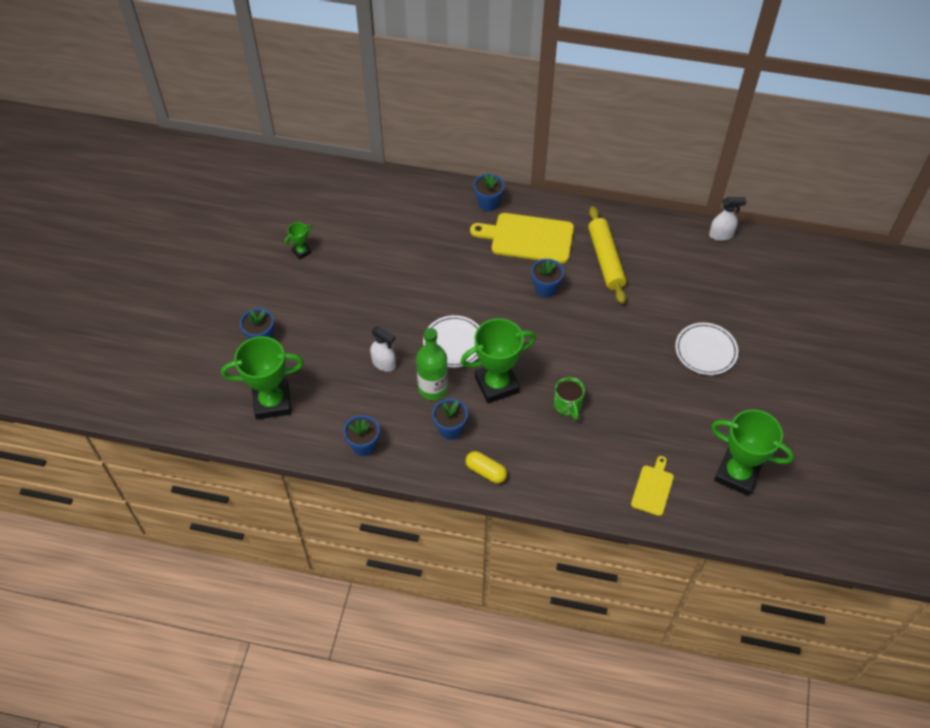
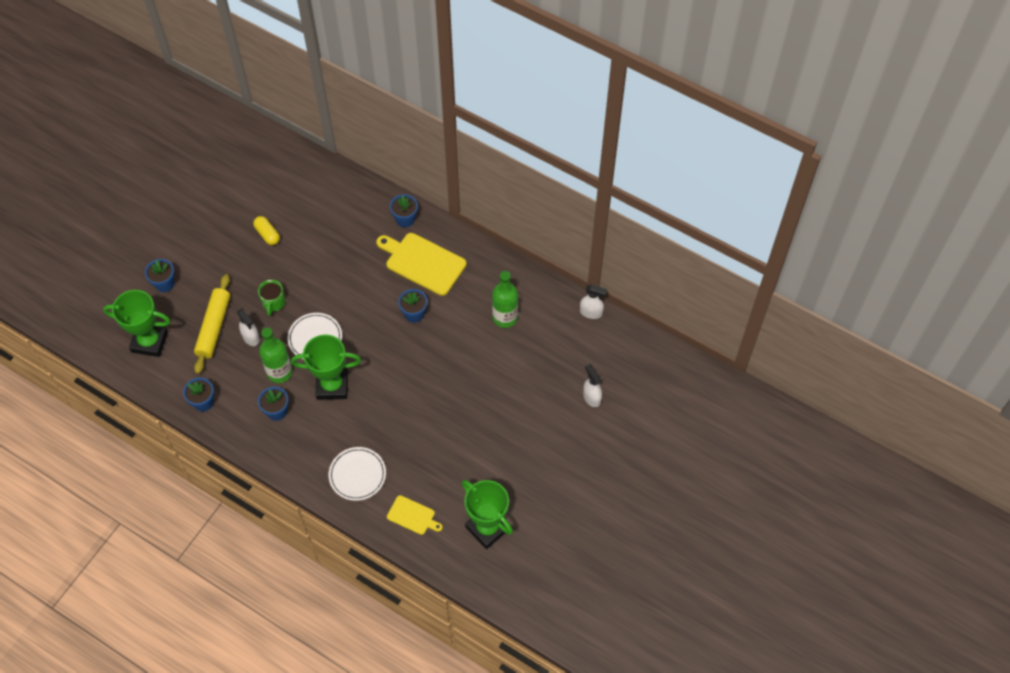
camera: 20 degrees right, 5 degrees up
(301, 251) = (230, 216): green trophy -> none
(486, 471) = (288, 456): yellow capsule -> yellow capsule (267, 234)
(568, 405) = (380, 423): green mug -> green mug (273, 302)
(606, 259) = (478, 303): yellow rolling pin -> yellow rolling pin (214, 327)
(639, 264) = (505, 317): none -> green bottle
(653, 488) = (413, 516): yellow cutting board -> yellow cutting board turned 75 degrees clockwise
(705, 350) = (519, 413): white plate -> white plate (357, 475)
(767, 313) = (591, 397): none -> white spray bottle

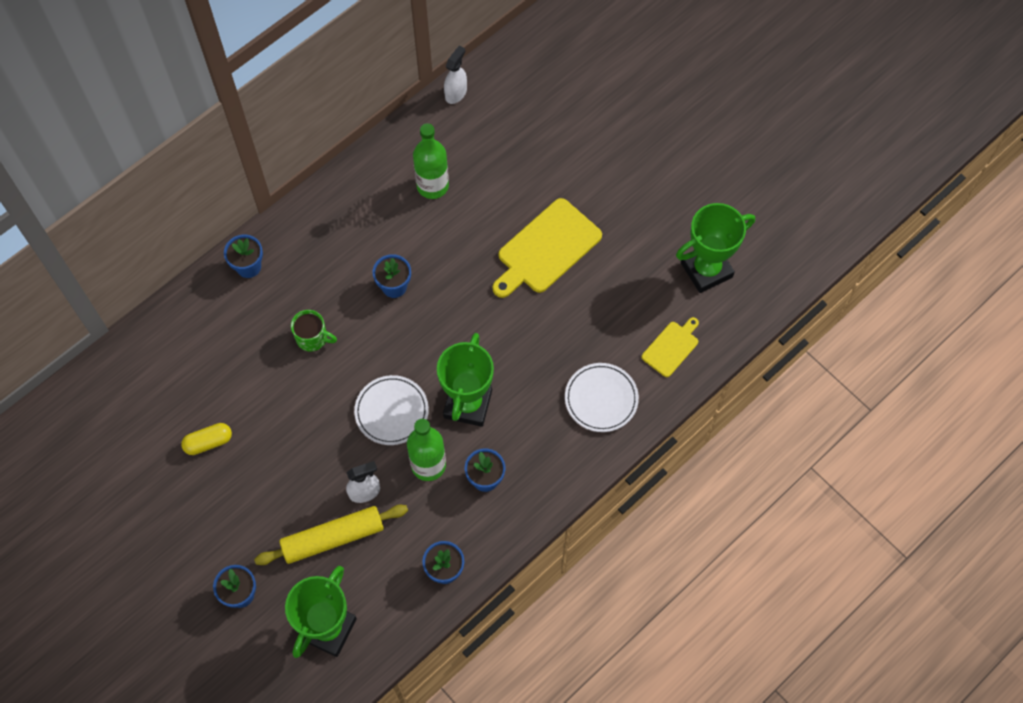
camera: 75 degrees left, 5 degrees up
(214, 327) = (333, 538): yellow rolling pin -> yellow rolling pin turned 45 degrees counterclockwise
(273, 302) = (320, 454): green mug -> green mug (312, 338)
(423, 263) = (322, 260): yellow cutting board -> yellow cutting board (546, 249)
(591, 397) = (568, 121): white spray bottle -> none

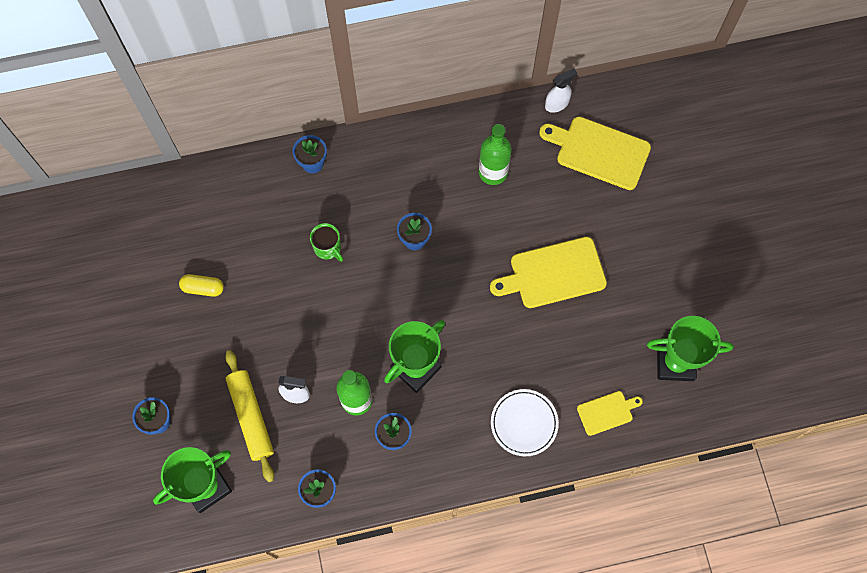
camera: 30 degrees right, 5 degrees up
(333, 538) = (251, 417): yellow rolling pin -> yellow rolling pin turned 60 degrees clockwise
(391, 411) = (353, 341): white plate -> none
(522, 117) = (599, 152): none -> yellow cutting board

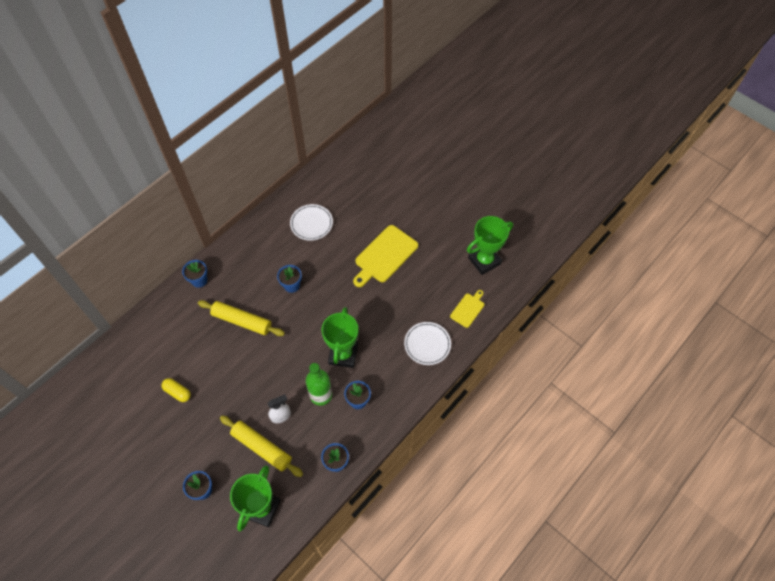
camera: 35 degrees left, 10 degrees down
(203, 288) = (178, 392): yellow capsule -> yellow capsule turned 60 degrees clockwise
(328, 247) = (242, 321): green mug -> yellow rolling pin
(493, 172) = (311, 223): green bottle -> white plate
(557, 104) = (322, 169): white spray bottle -> none
(599, 152) = (363, 180): yellow cutting board -> none

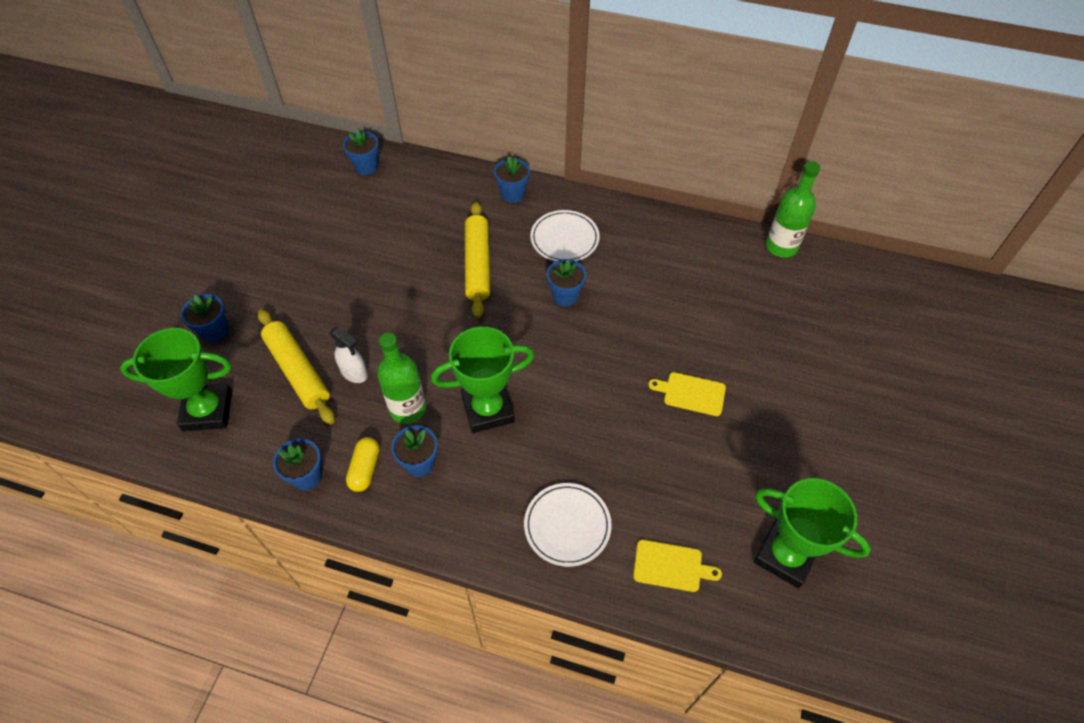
camera: 65 degrees right, 5 degrees down
(118, 356) = (366, 167): none -> blue flower pot
(178, 392) = (342, 244): yellow capsule -> yellow capsule (365, 469)
(262, 447) = (298, 371): yellow rolling pin -> yellow rolling pin turned 45 degrees counterclockwise
(311, 223) = (682, 275): white plate -> white plate (564, 239)
(321, 169) = (781, 246): none -> green bottle
(385, 255) = (691, 393): yellow cutting board -> yellow cutting board, size x0.55

